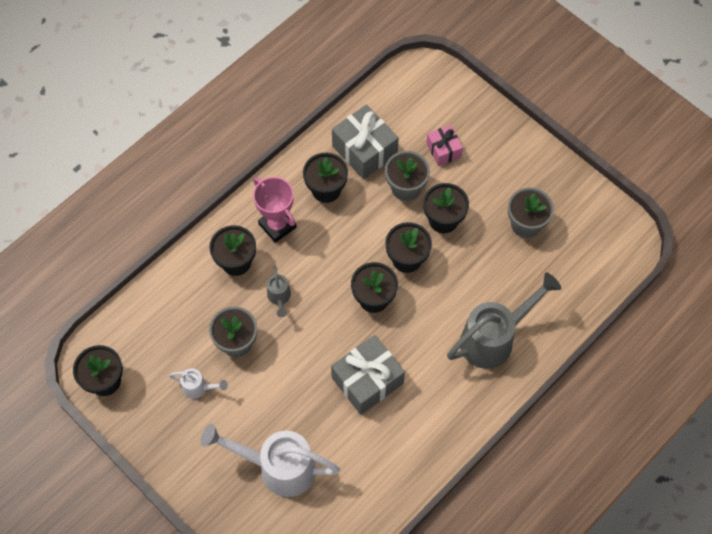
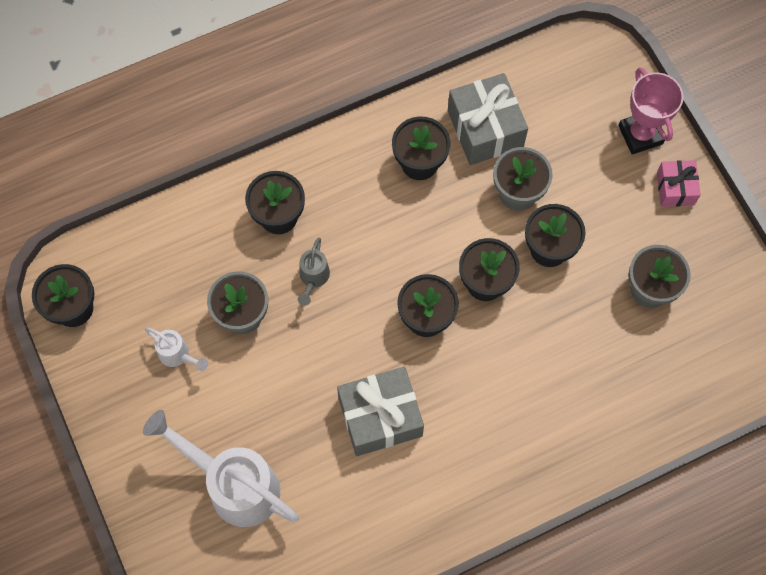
camera: 20 degrees right, 5 degrees up
(277, 225) = (344, 188): pink trophy -> pink trophy (640, 135)
(443, 150) = (583, 161): pink gift -> pink gift (675, 188)
(494, 338) = (556, 419): grey watering can -> none

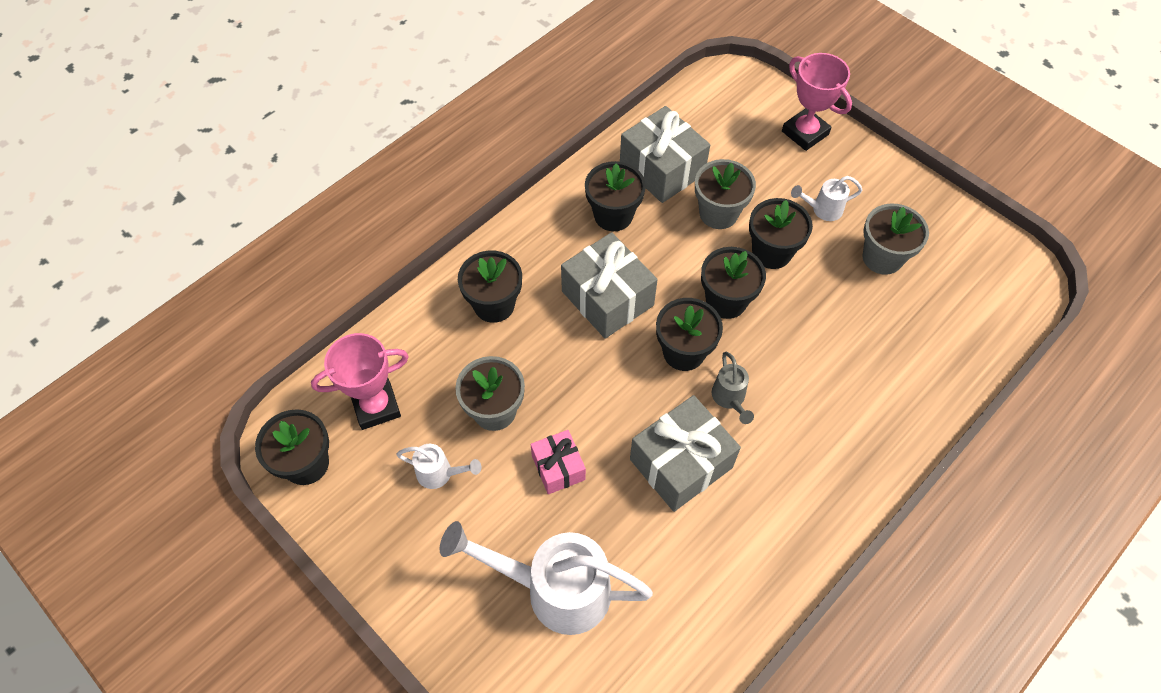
camera: 20 degrees left, 10 degrees down
(146, 277) = (376, 406): none -> pink trophy
(313, 278) = (553, 352): grey watering can -> grey watering can (729, 399)
(380, 244) = (607, 298): none -> grey gift
(617, 221) = (822, 209): none -> white watering can
(675, 188) = (859, 167): pink gift -> pink gift (558, 467)

